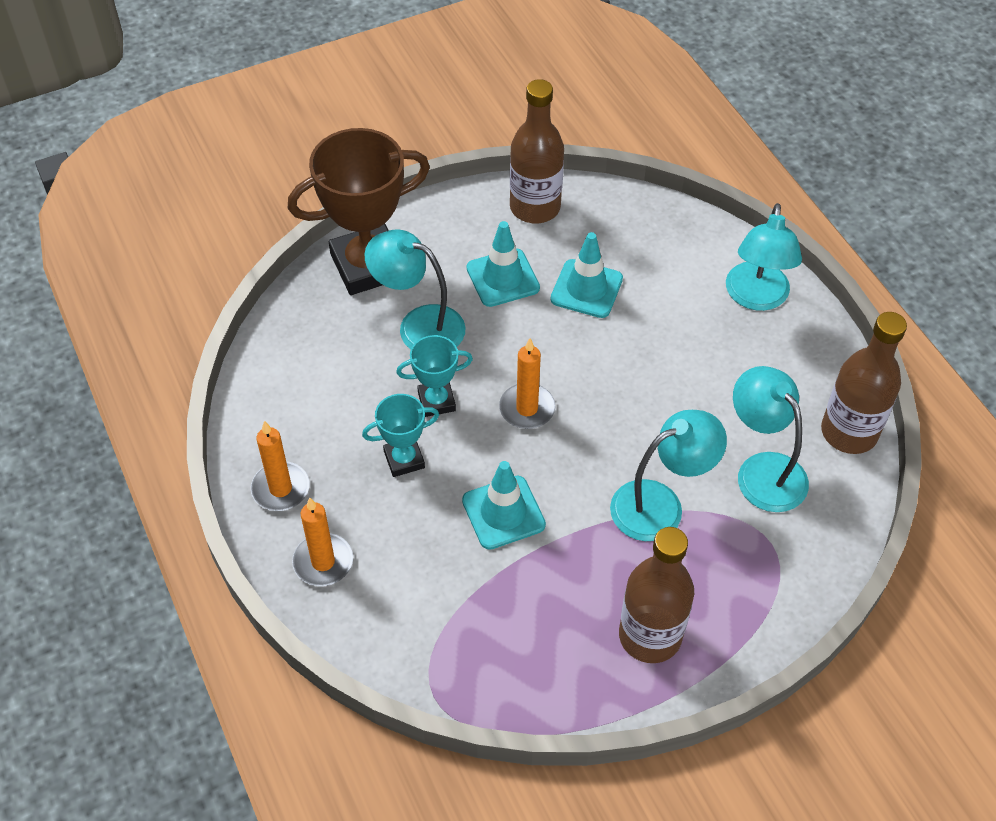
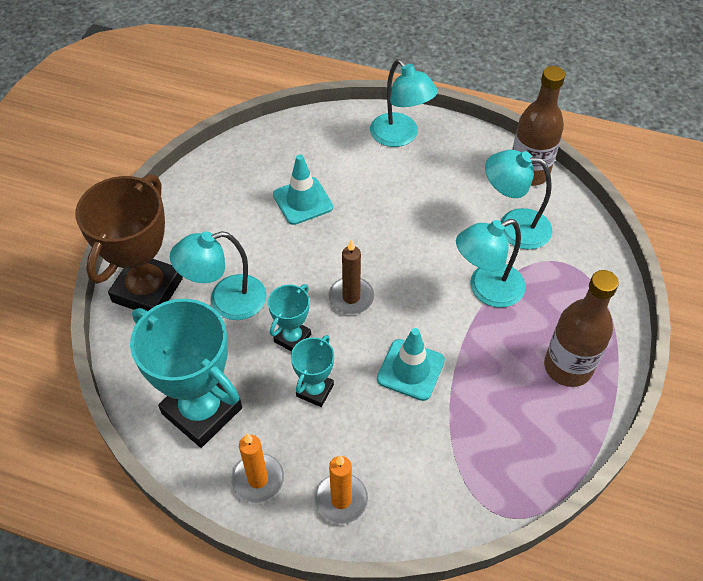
camera: 45 degrees left, 0 degrees up
(300, 399) = (202, 411): none -> turquoise trophy
(503, 278) = (245, 232): turquoise traffic cone -> none
(527, 409) = (351, 297): orange candle -> brown candle
(535, 207) = (215, 176): brown bottle -> none
(660, 504) = (486, 290): turquoise lamp -> turquoise lamp turned 135 degrees counterclockwise

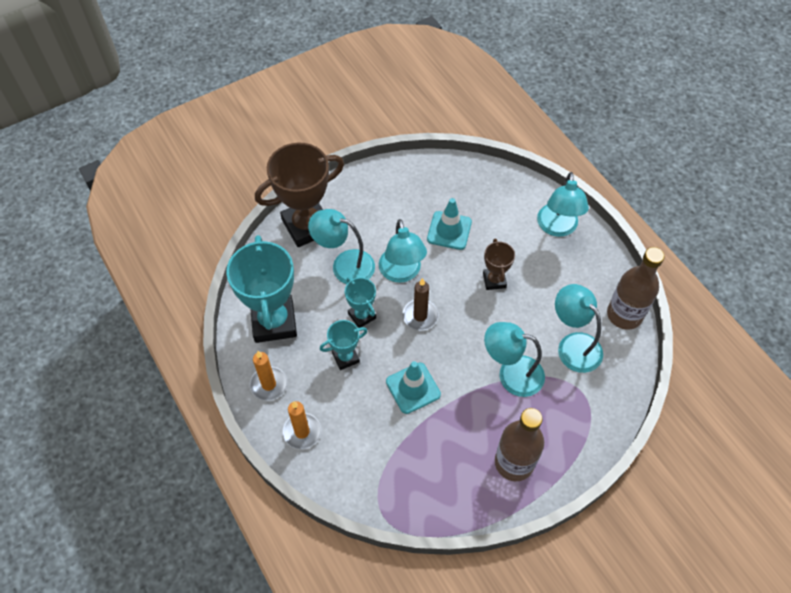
camera: 40 degrees right, 5 degrees up
(292, 338) = (362, 316): turquoise trophy -> turquoise trophy turned 75 degrees clockwise
(293, 270) = (401, 273): none -> turquoise lamp
(389, 218) = (494, 280): none -> brown trophy

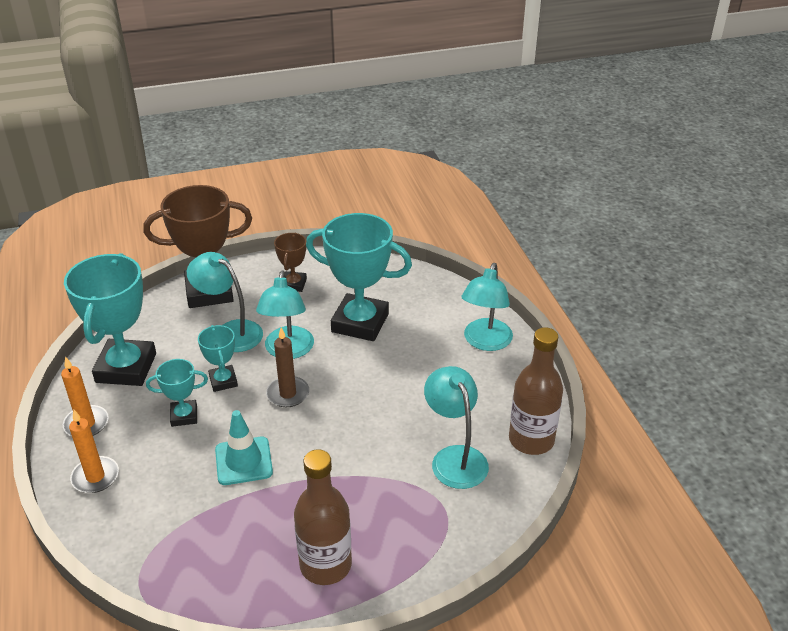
camera: 15 degrees right, 20 degrees down
(449, 230) = (360, 323): turquoise traffic cone -> turquoise trophy
(494, 280) = (389, 377): brown trophy -> brown trophy (294, 284)
(511, 374) = (366, 471): turquoise lamp -> none

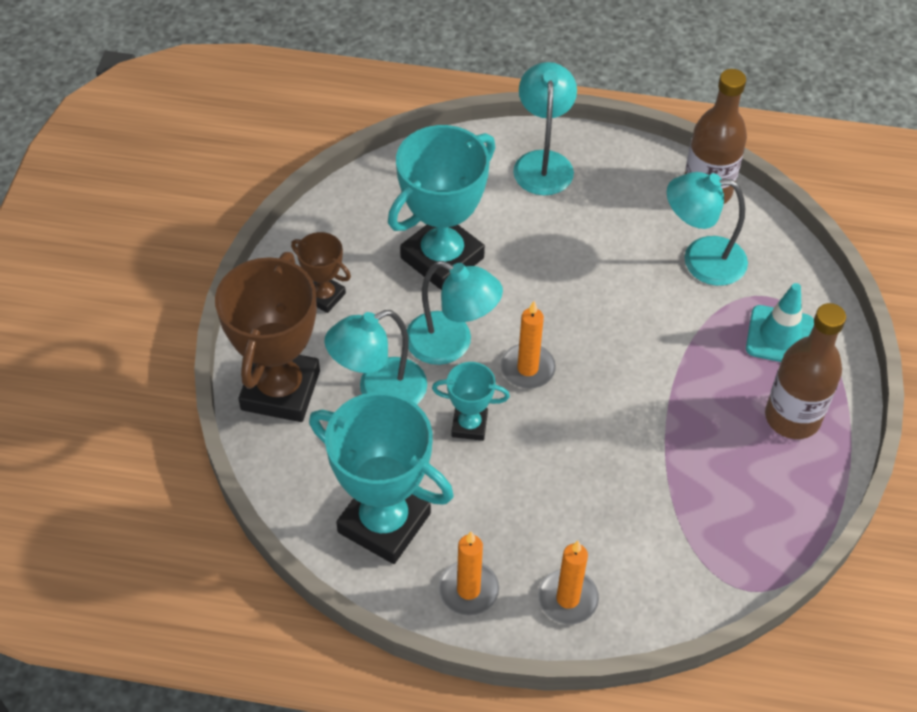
camera: 65 degrees left, 15 degrees up
(184, 416) = (510, 482): turquoise trophy -> none
(243, 461) = (615, 444): turquoise traffic cone -> turquoise traffic cone (779, 336)
(288, 394) = (527, 368): brown candle -> orange candle
(485, 342) = (543, 162): turquoise lamp -> turquoise lamp turned 135 degrees counterclockwise

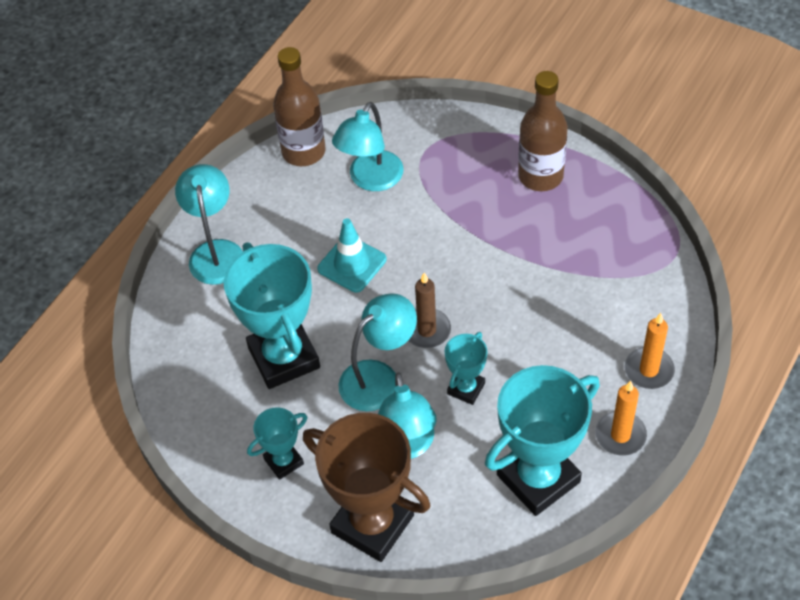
camera: 65 degrees left, 0 degrees up
(324, 296) = (283, 461): brown trophy -> turquoise trophy
(527, 368) = (427, 330): orange candle -> brown candle
(543, 162) = (216, 252): turquoise lamp -> turquoise lamp turned 60 degrees clockwise
(779, 336) = (464, 157): turquoise traffic cone -> turquoise traffic cone (352, 264)

